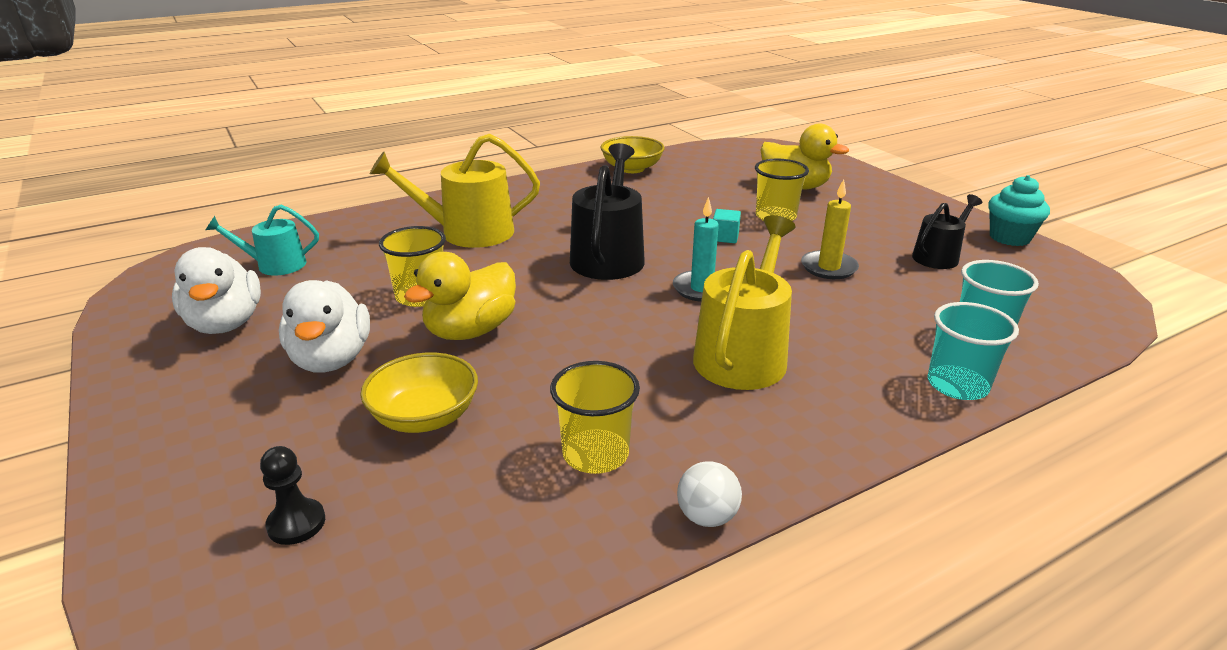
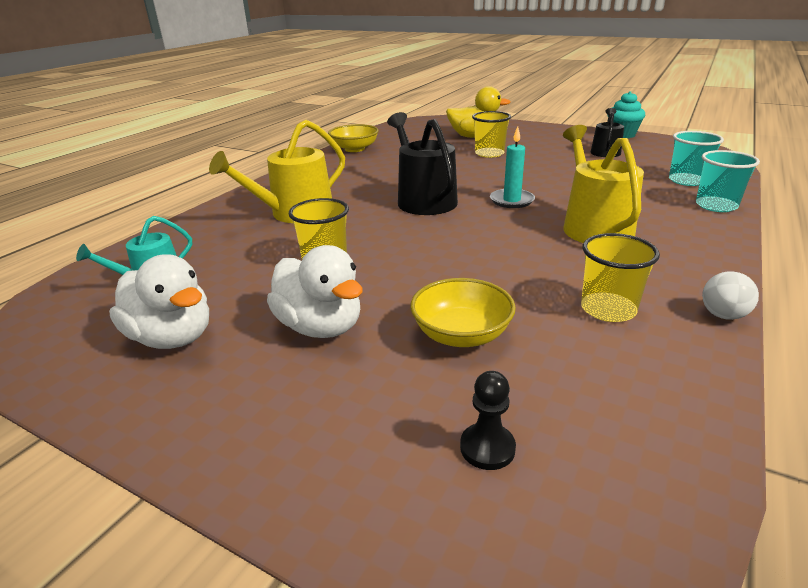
camera: 30 degrees left, 0 degrees up
(470, 331) = (402, 270): yellow duck -> none
(725, 237) = (478, 171): turquoise cube -> none
(828, 267) = (562, 171): yellow candle -> none

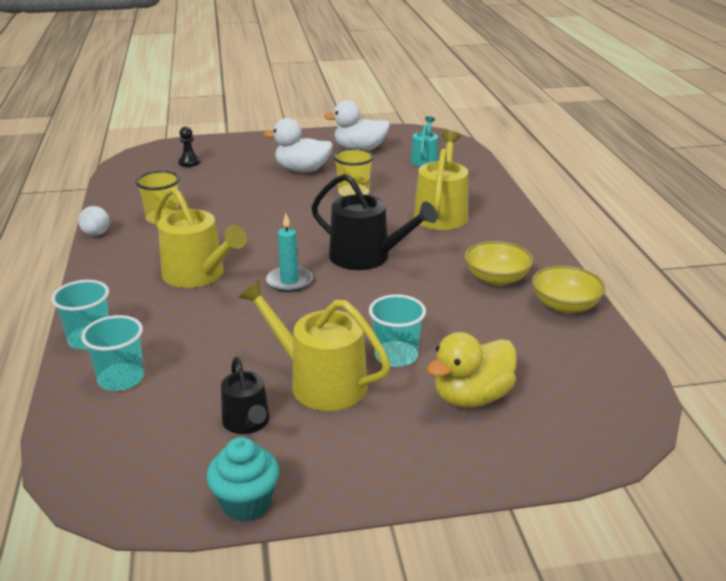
camera: 140 degrees right, 0 degrees up
(461, 334) = (231, 186): yellow bowl -> yellow bowl (496, 278)
(489, 153) = (396, 356): yellow cup -> turquoise cup
(548, 154) = (320, 382): none -> yellow watering can

